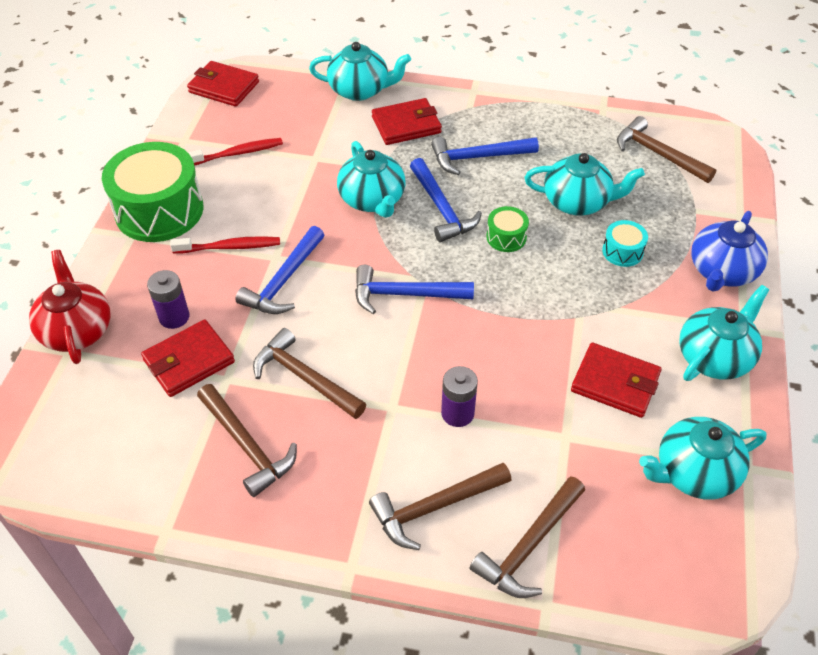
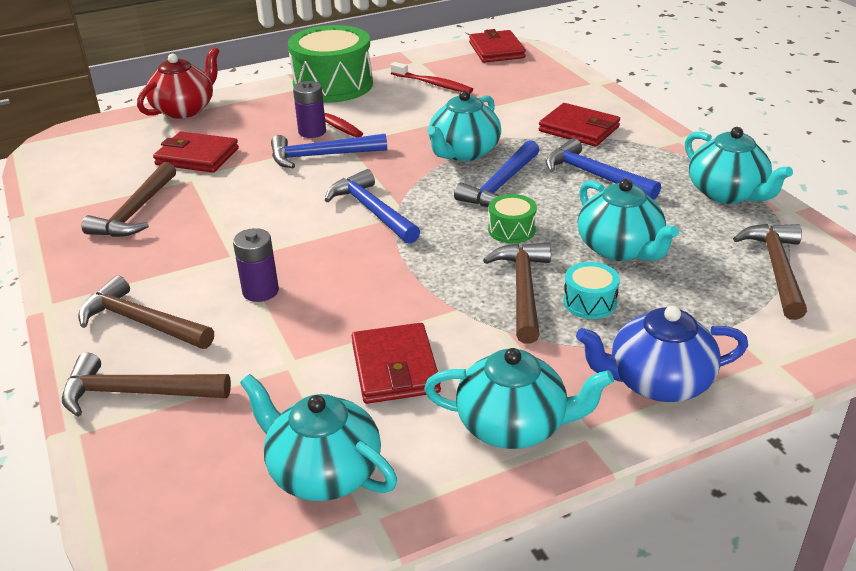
camera: 55 degrees right, 15 degrees down
(174, 317) = (234, 134): purple battery -> purple battery (312, 132)
(304, 378) = (227, 206): brown hammer -> brown hammer (523, 290)
(360, 90) = (586, 95): turquoise teapot -> turquoise teapot (727, 193)

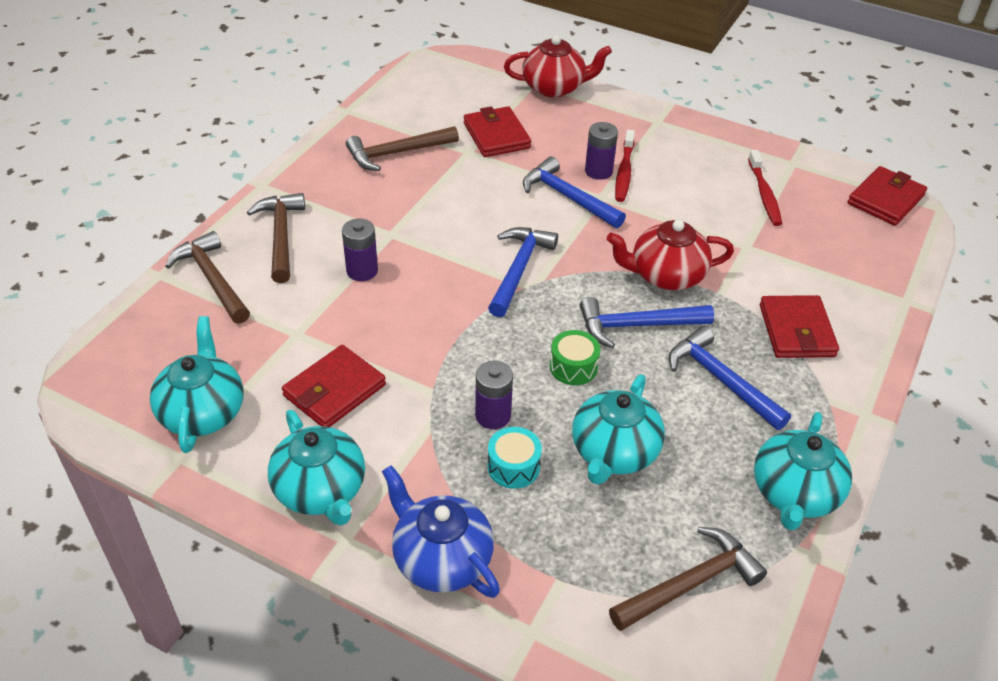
camera: 50 degrees right, 10 degrees up
(333, 85) = (687, 138): green drum -> none
(463, 152) = (666, 275): turquoise teapot -> red teapot
(523, 290) = (493, 415): brown hammer -> purple battery
(594, 175) = (721, 380): blue hammer -> blue hammer turned 45 degrees counterclockwise

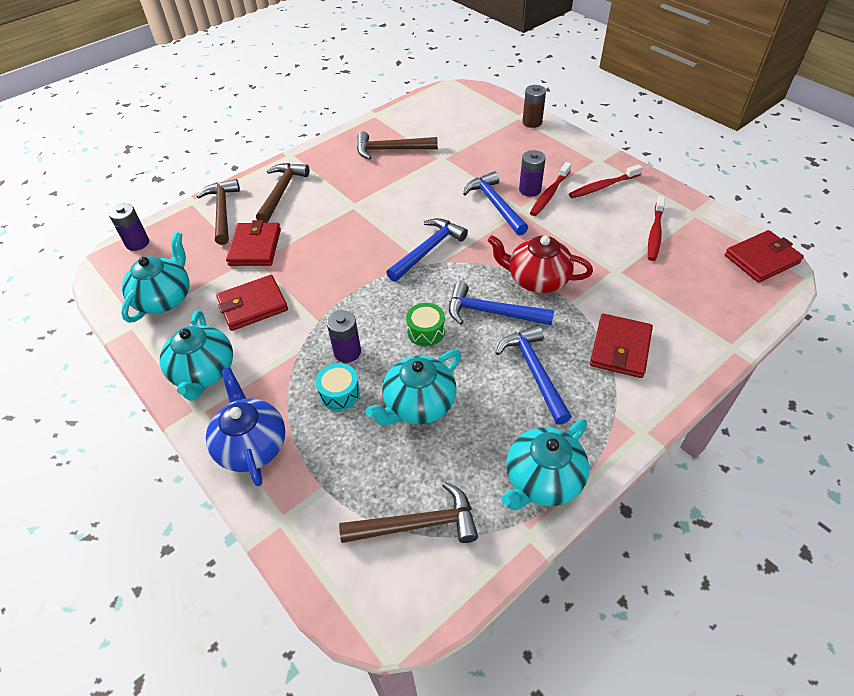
camera: 25 degrees right, 5 degrees up
(362, 271) = (319, 227): purple battery -> purple battery (137, 243)
(496, 136) = (468, 150): red wallet -> red wallet (255, 247)
(554, 87) = (532, 122): red teapot -> brown battery
(679, 151) = (602, 186): none -> red toothbrush

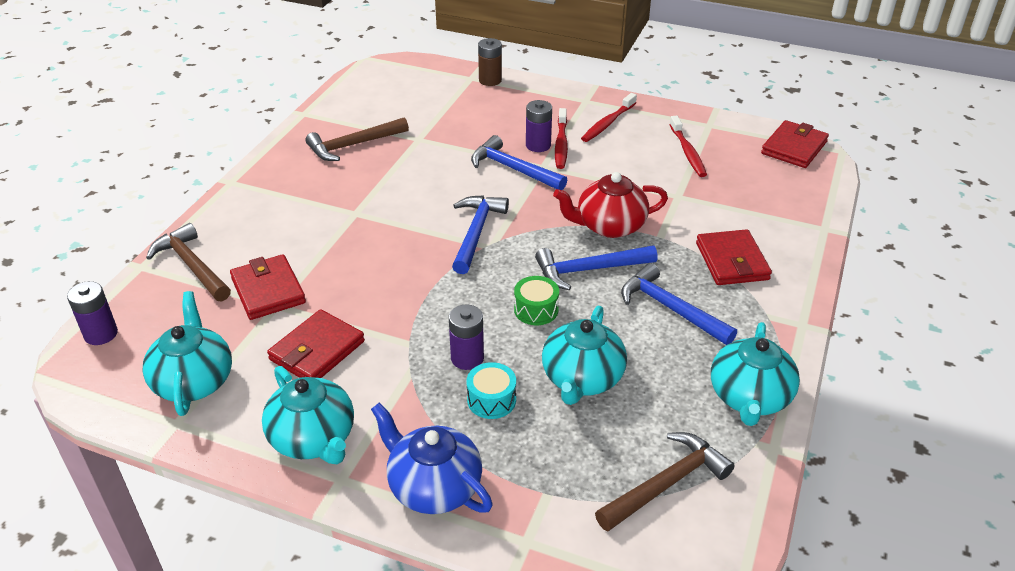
camera: 30 degrees left, 10 degrees down
(281, 192) = (253, 223): brown hammer -> none

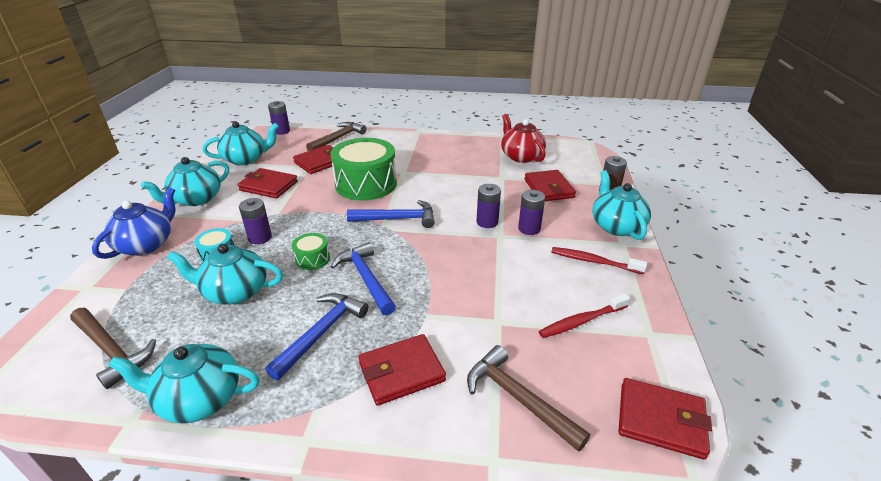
camera: 75 degrees right, 5 degrees down
(353, 145) = (478, 157): brown hammer -> brown hammer (518, 398)
(370, 250) = (366, 184): none -> green drum
(463, 114) = (548, 188): none -> red wallet
(513, 169) = (487, 222): blue hammer -> purple battery
(555, 95) = (616, 226): none -> turquoise teapot
(561, 144) = (539, 240): red toothbrush -> none
(609, 226) = (430, 282): red teapot -> red teapot (521, 156)

